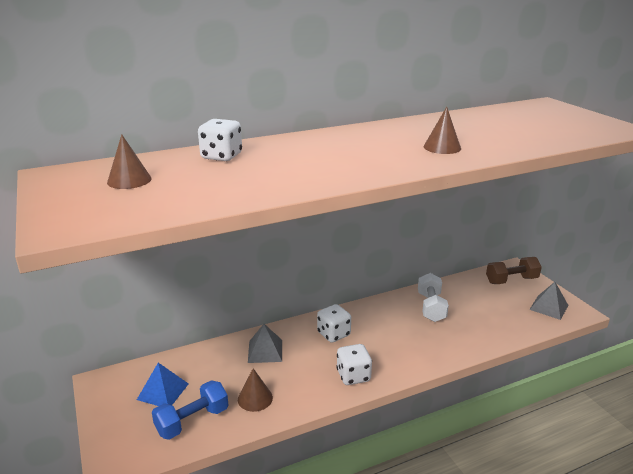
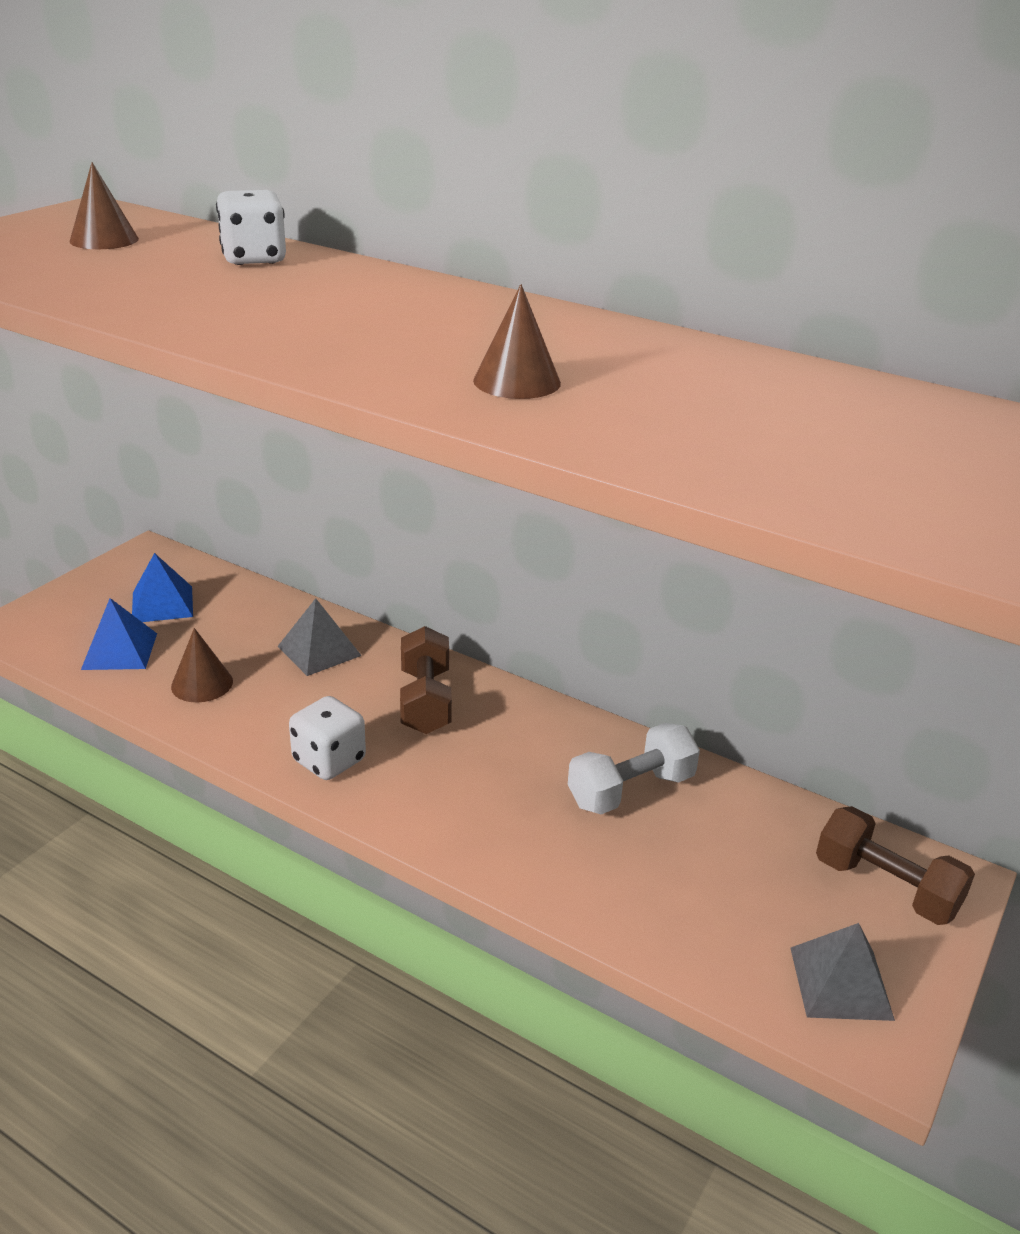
camera: 55 degrees right, 5 degrees up
(192, 421) = (120, 651): blue dumbbell -> blue pyramid
(333, 334) = (425, 701): white dice -> brown dumbbell

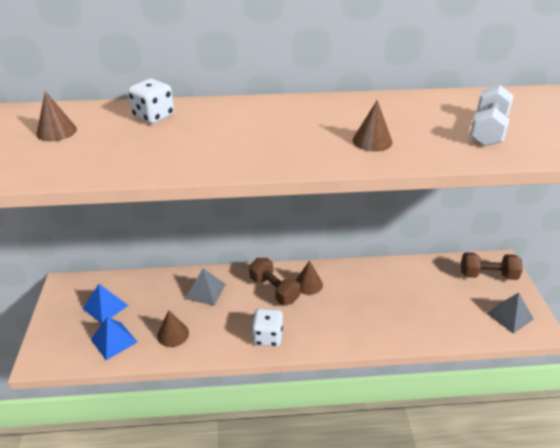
camera: 35 degrees left, 5 degrees up
(493, 721) = (308, 284): none -> brown cone
(631, 790) = (383, 285): white dumbbell -> white dumbbell (487, 130)

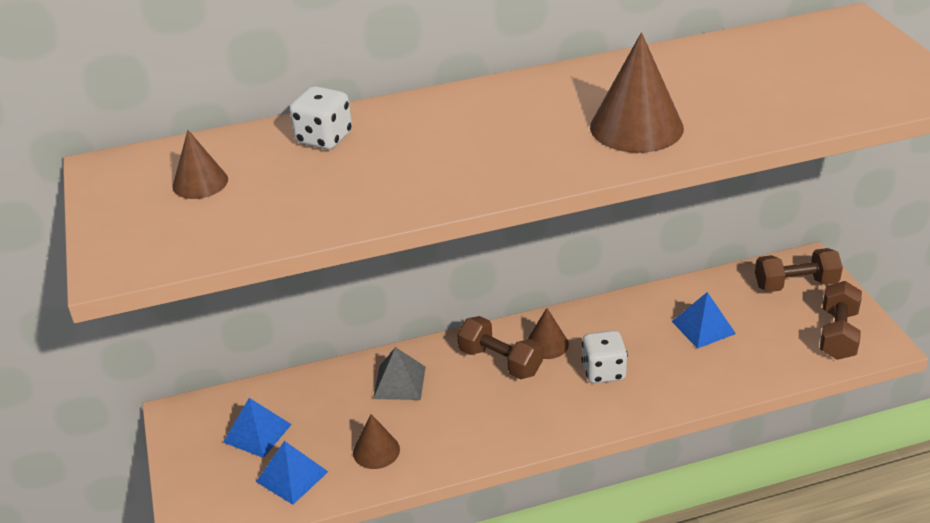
camera: 10 degrees left, 0 degrees up
(267, 337) = (514, 427): white dice -> white dice (603, 371)
(372, 141) = (636, 127): brown cone -> brown cone, size x1.74
(416, 293) = (703, 327): none -> blue pyramid
(487, 130) = (777, 88): white dumbbell -> none
(509, 316) = (838, 334): grey pyramid -> brown dumbbell

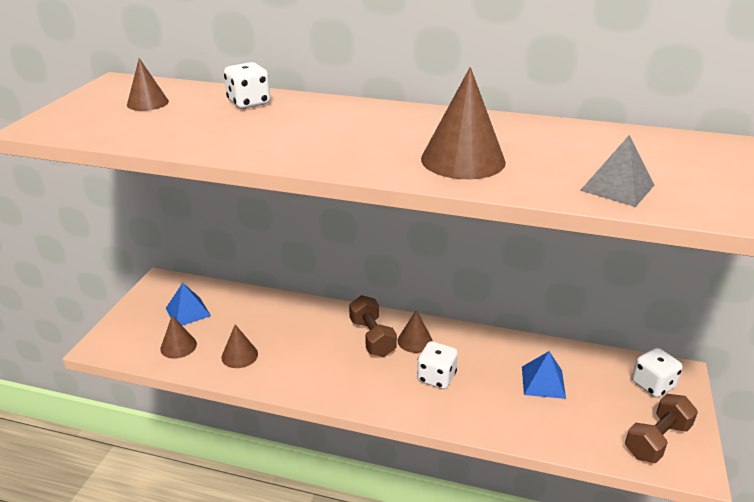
camera: 30 degrees right, 5 degrees down
(292, 476) = (178, 346): blue pyramid -> brown cone
(399, 382) = (296, 321): grey pyramid -> grey pyramid (617, 187)
(795, 284) = (652, 385): brown dumbbell -> white dice

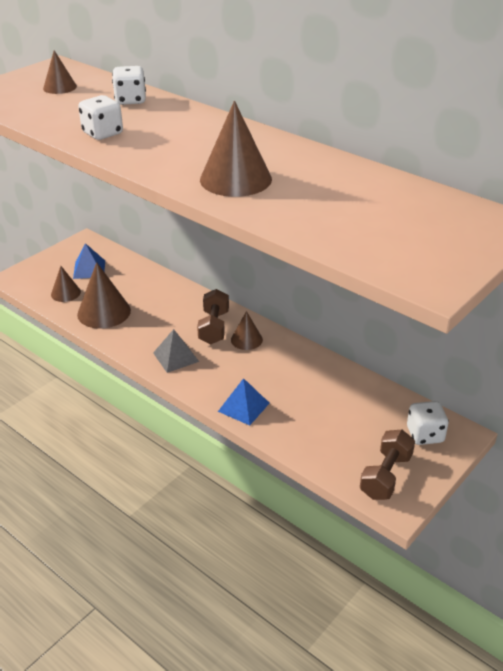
camera: 25 degrees right, 5 degrees up
(239, 355) = (104, 312): brown cone -> brown cone, size x1.74
(436, 377) = (241, 372): white dice -> white dice (103, 133)
(543, 382) = (327, 402): blue pyramid -> blue pyramid (243, 407)
(617, 187) = (328, 227): grey pyramid -> grey pyramid (176, 357)
(657, 440) = (386, 476): brown dumbbell -> brown dumbbell turned 45 degrees counterclockwise

